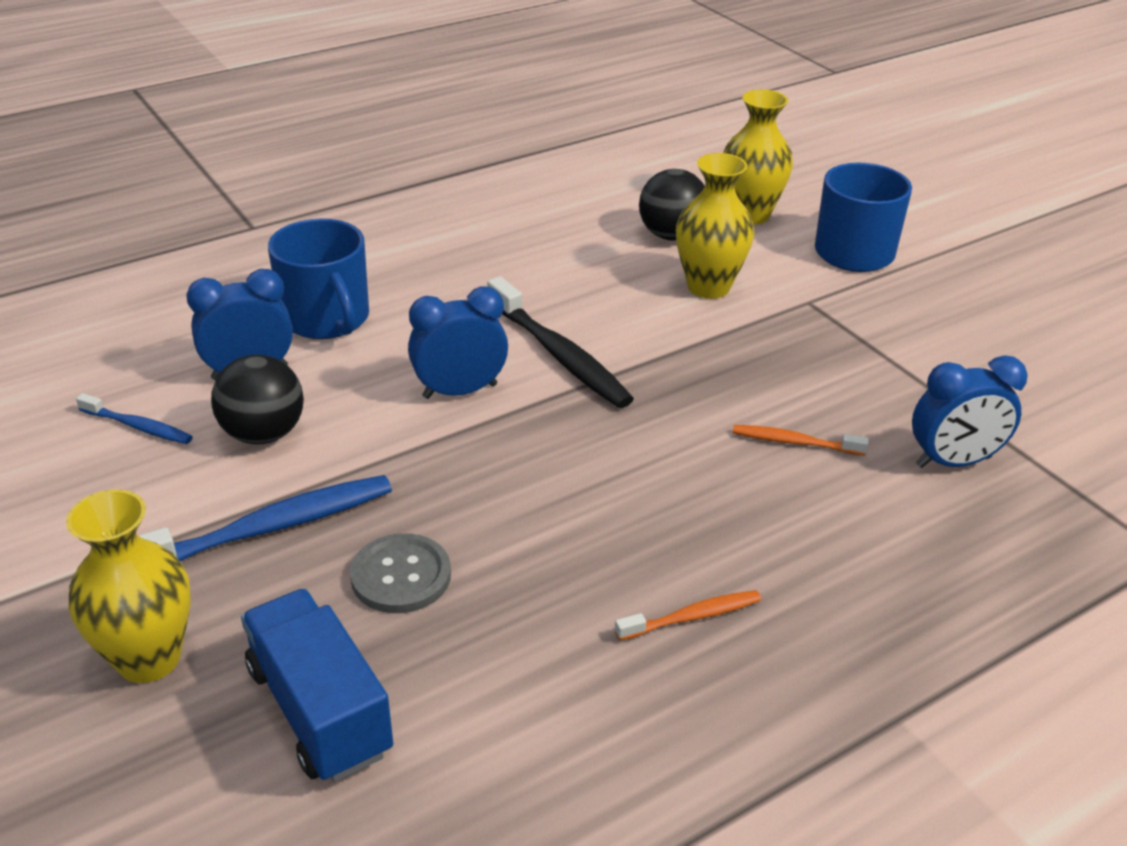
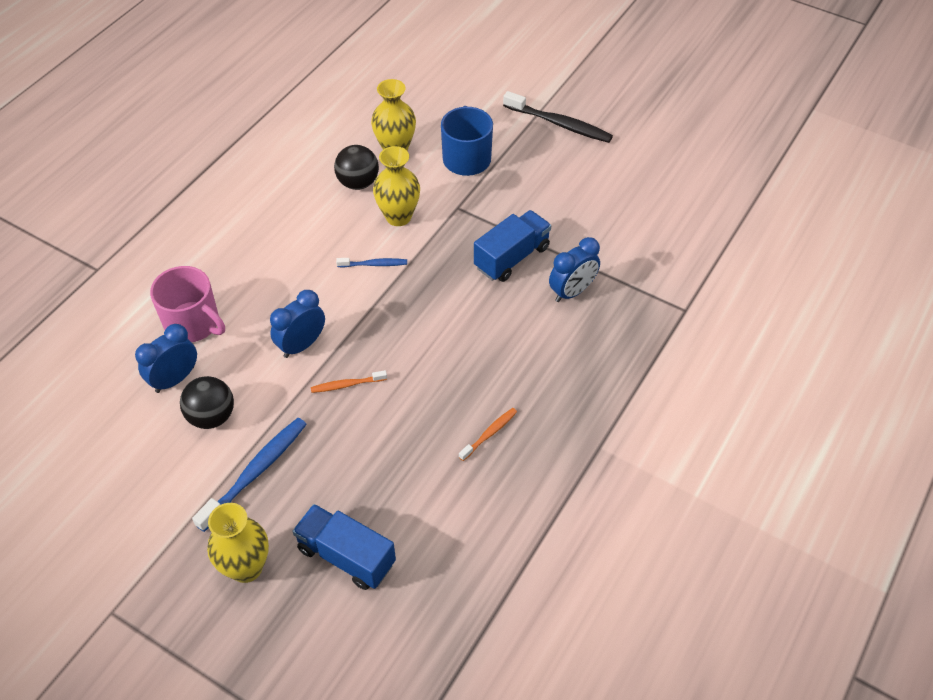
camera: 25 degrees left, 15 degrees up
(138, 426) = (137, 440): blue toothbrush -> blue toothbrush (374, 264)
(326, 319) = (193, 323): blue mug -> pink mug
(401, 576) = (340, 470): grey button -> none
(559, 355) = (342, 298): black toothbrush -> black toothbrush (559, 124)
(794, 442) = (491, 310): orange toothbrush -> orange toothbrush (347, 385)
(866, 386) = (512, 257): none -> blue truck

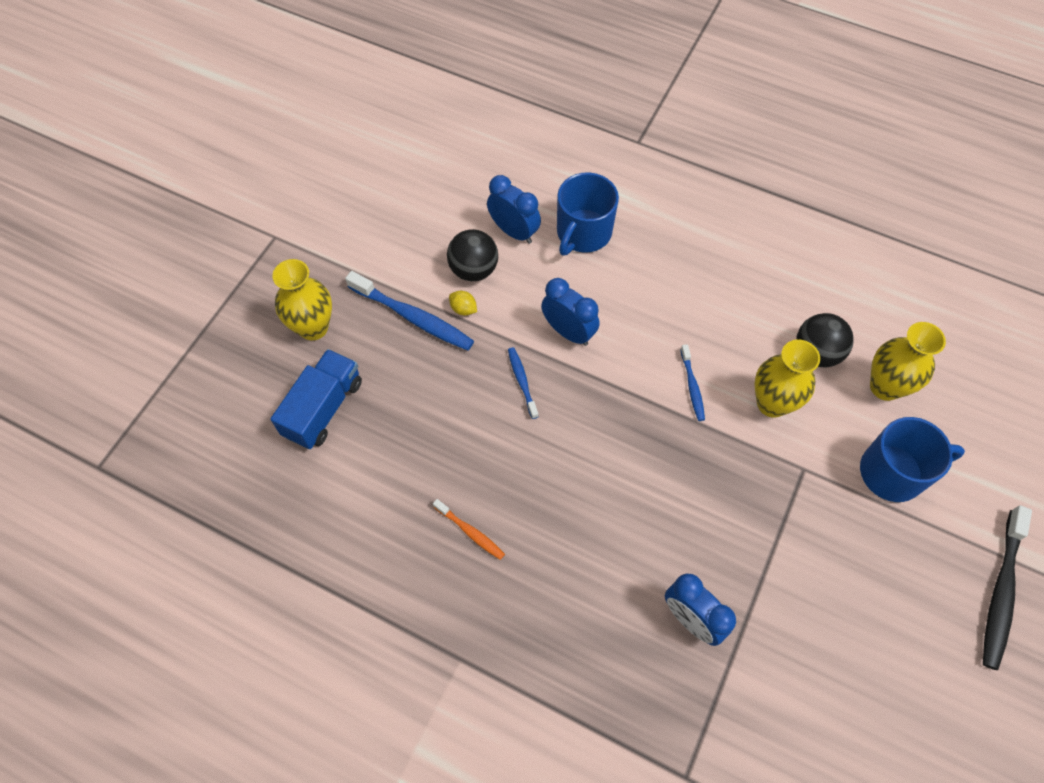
camera: 85 degrees right, 10 degrees up
(193, 323) = (583, 233): pink mug -> blue mug
(256, 427) = (463, 309): none -> yellow lemon
(347, 385) = (522, 381): orange toothbrush -> blue toothbrush
(512, 257) = (733, 540): blue truck -> none

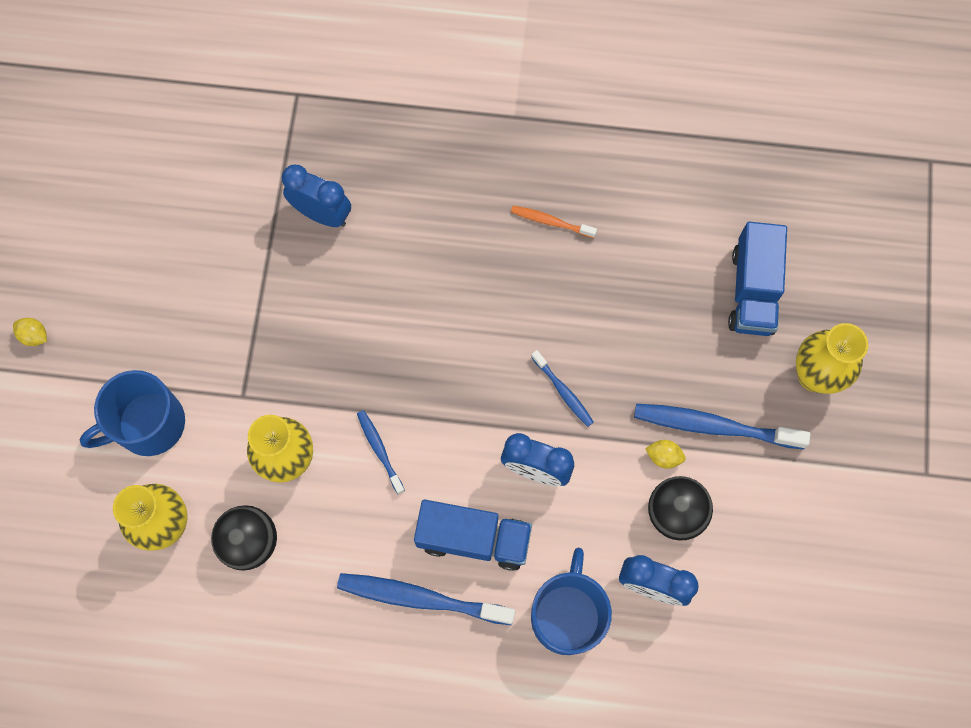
camera: 160 degrees right, 10 degrees up
(635, 301) = (473, 538): none -> blue truck
(688, 275) = (421, 598): none -> blue toothbrush
(1001, 592) = (35, 336): black toothbrush -> yellow lemon

